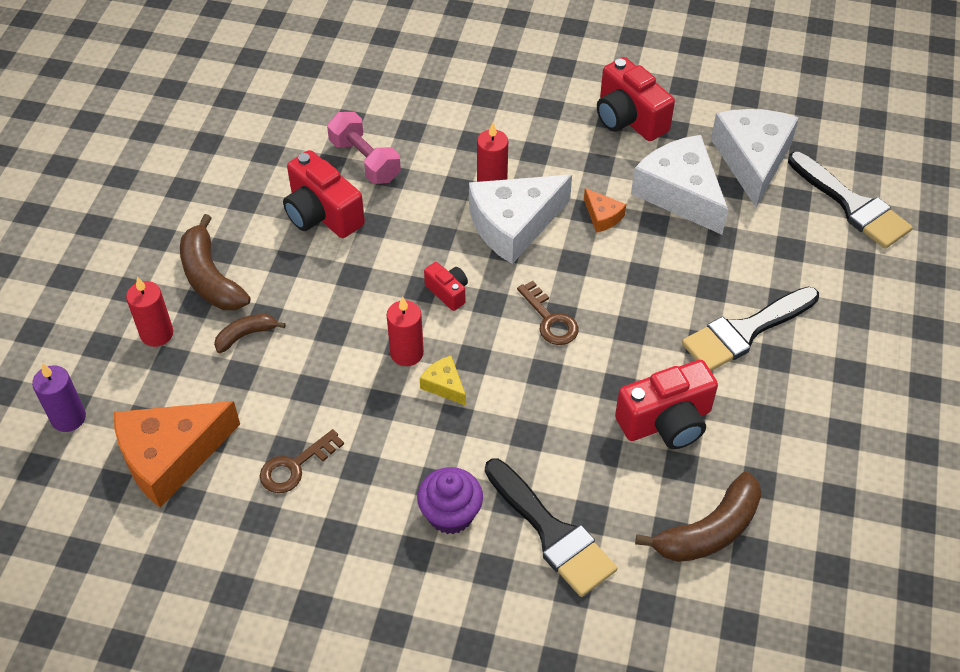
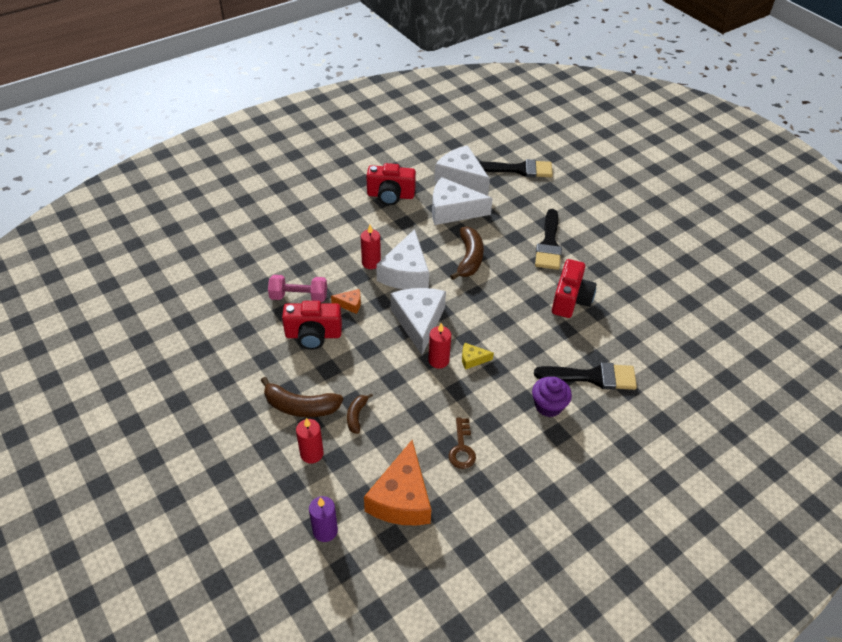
camera: 50 degrees left, 5 degrees down
(448, 292) = (419, 322): red camera -> white cheese
(550, 319) = (475, 298): brown key -> none
(602, 216) = (436, 242): orange cheese -> orange cheese (350, 304)
(709, 531) = (638, 325): brown banana -> brown banana (469, 258)

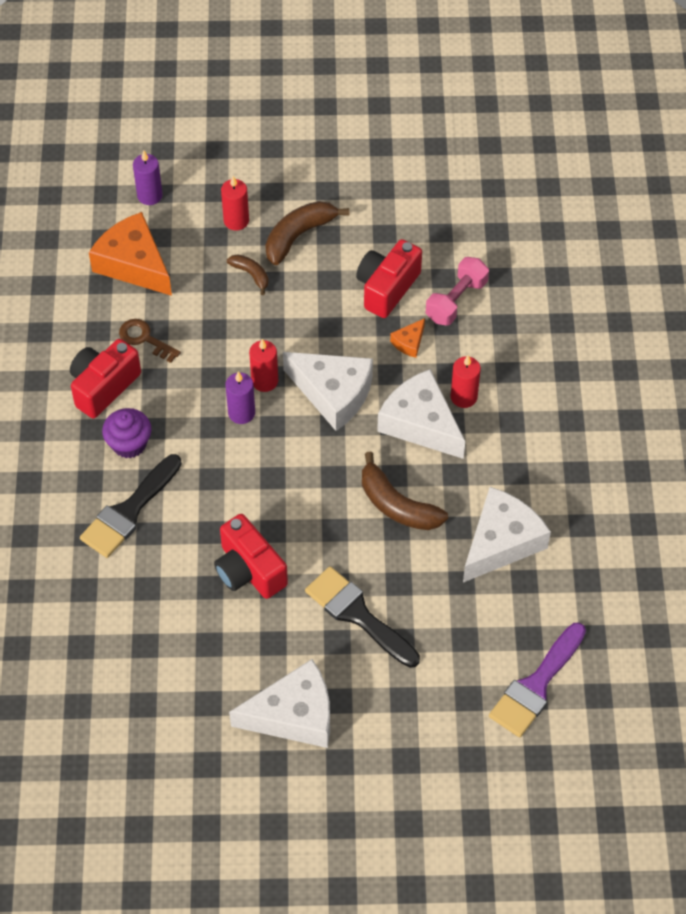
camera: 125 degrees right, 10 degrees up
(390, 195) = (582, 486): red camera -> red camera (103, 387)
(461, 178) = (565, 595): white cheese -> white cheese (294, 715)
(472, 359) = (241, 413): yellow cheese -> purple candle
(519, 169) = (536, 685): black brush -> purple brush

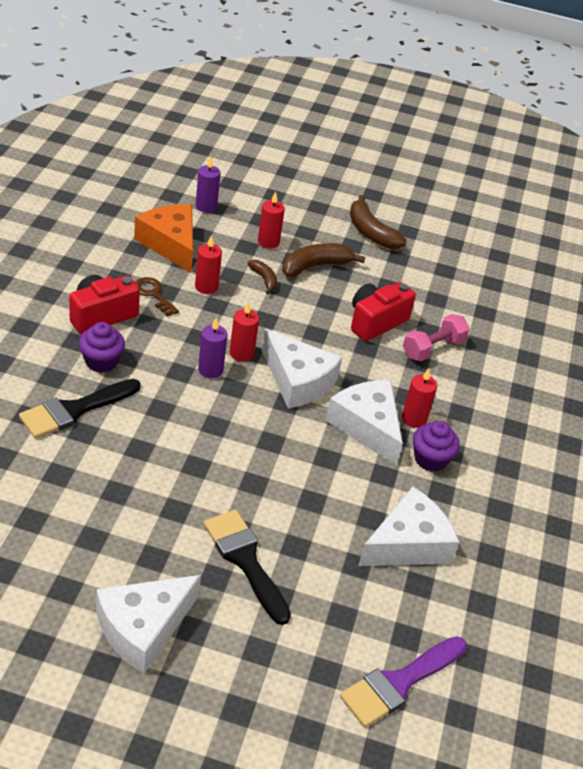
camera: 10 degrees right, 15 degrees down
(195, 308) = (206, 287): none -> red candle
(249, 570) = (159, 490): red camera -> none
(294, 715) = (143, 628): white cheese -> white cheese turned 135 degrees clockwise
(397, 505) = (320, 482): brown banana -> brown banana (371, 232)
(409, 342) = (380, 365): orange cheese -> none
(494, 439) = (430, 459): none -> purple cupcake

